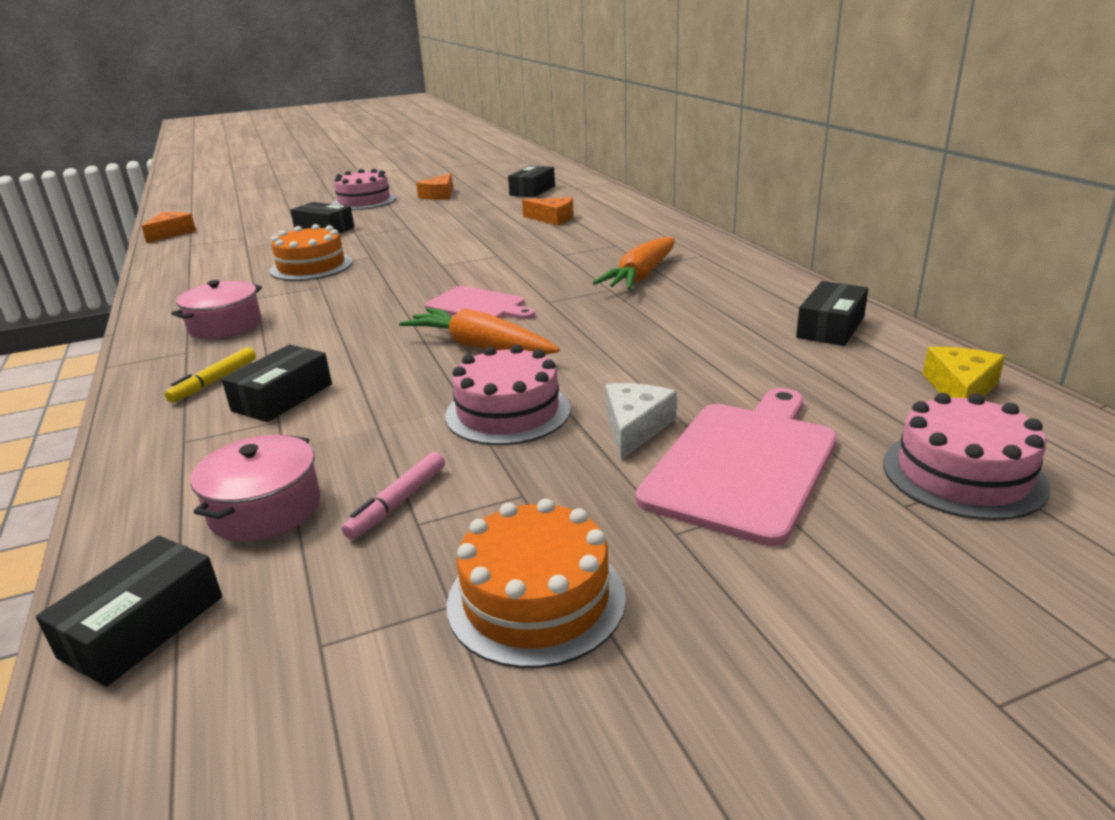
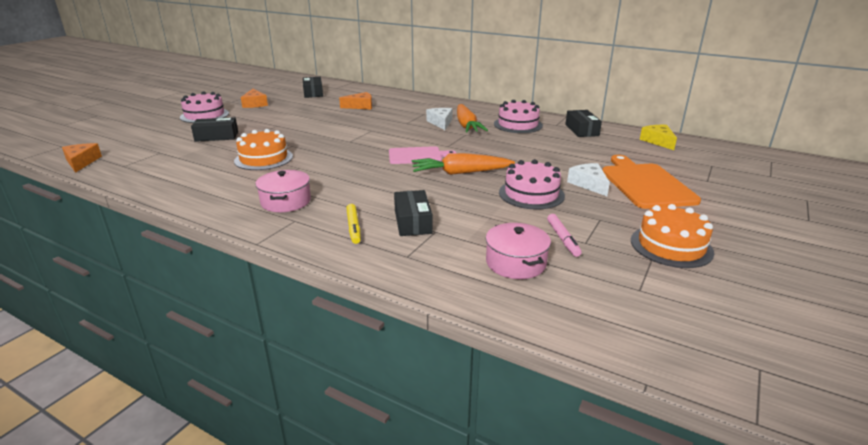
camera: 40 degrees left, 0 degrees up
(142, 626) = (567, 318): black box -> none
(611, 263) = (441, 123): none -> white cheese
(743, 464) = (645, 184): pink cutting board -> orange cutting board
(963, 474) = (704, 167): pink cake -> pink cake (518, 125)

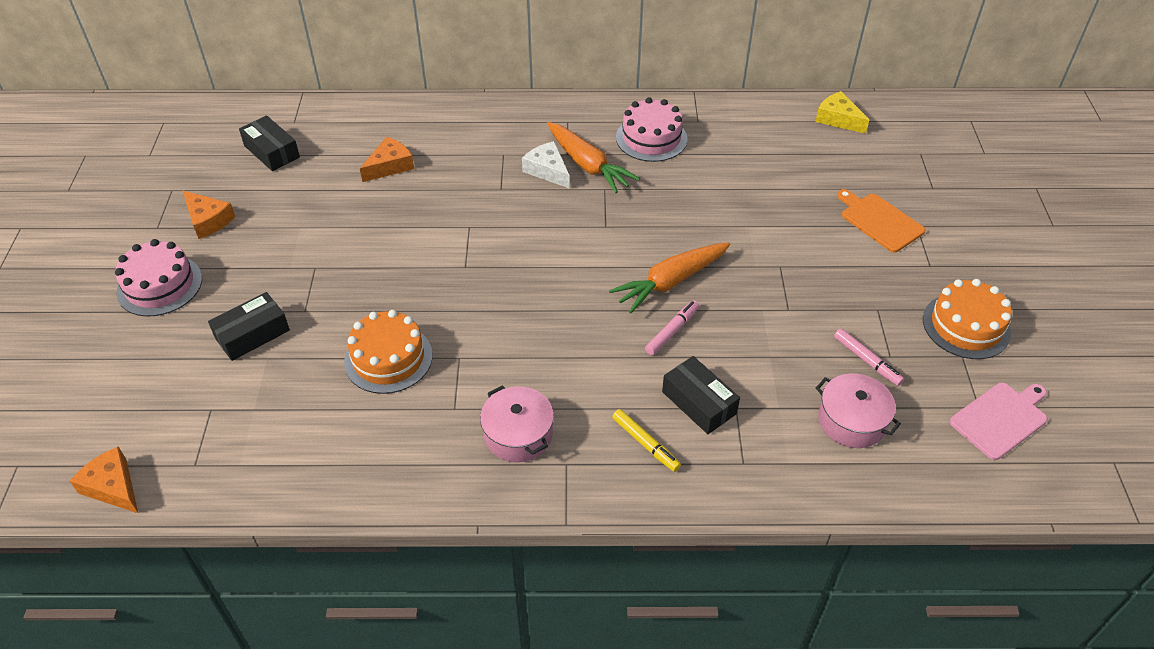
camera: 30 degrees left, 20 degrees up
(417, 156) = (587, 265): pink cutting board -> pink cutting board (1000, 418)
(435, 190) = (672, 331): none -> pink marker
(531, 194) = (780, 292): pink cake -> none
(581, 130) = (737, 123): black box -> none
(589, 184) = (824, 246): white cheese -> none
(645, 184) = (879, 221): orange cutting board -> orange cutting board, size x0.64

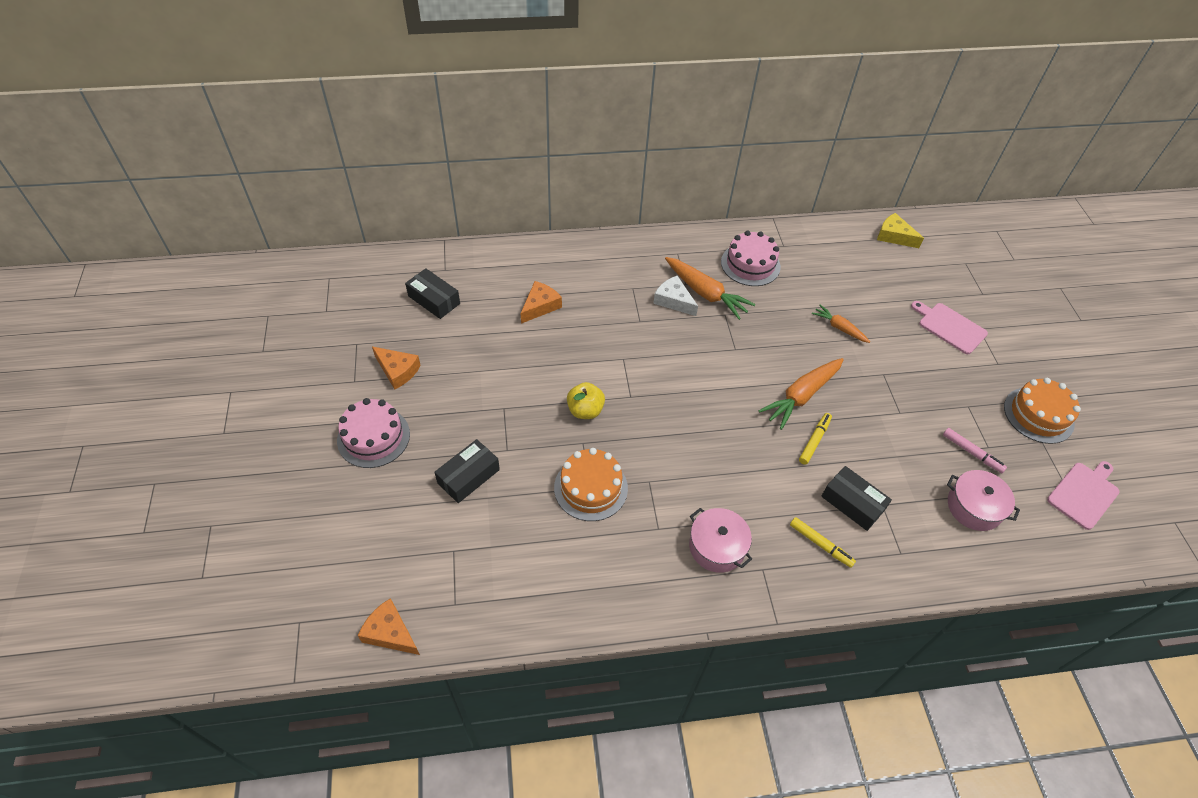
camera: 10 degrees left, 5 degrees up
(407, 277) = (585, 410): none -> yellow apple
(672, 331) = (814, 441): pink marker -> yellow marker
(739, 212) = (839, 328): none -> orange carrot
(879, 221) = (949, 327): orange cutting board -> pink cutting board

